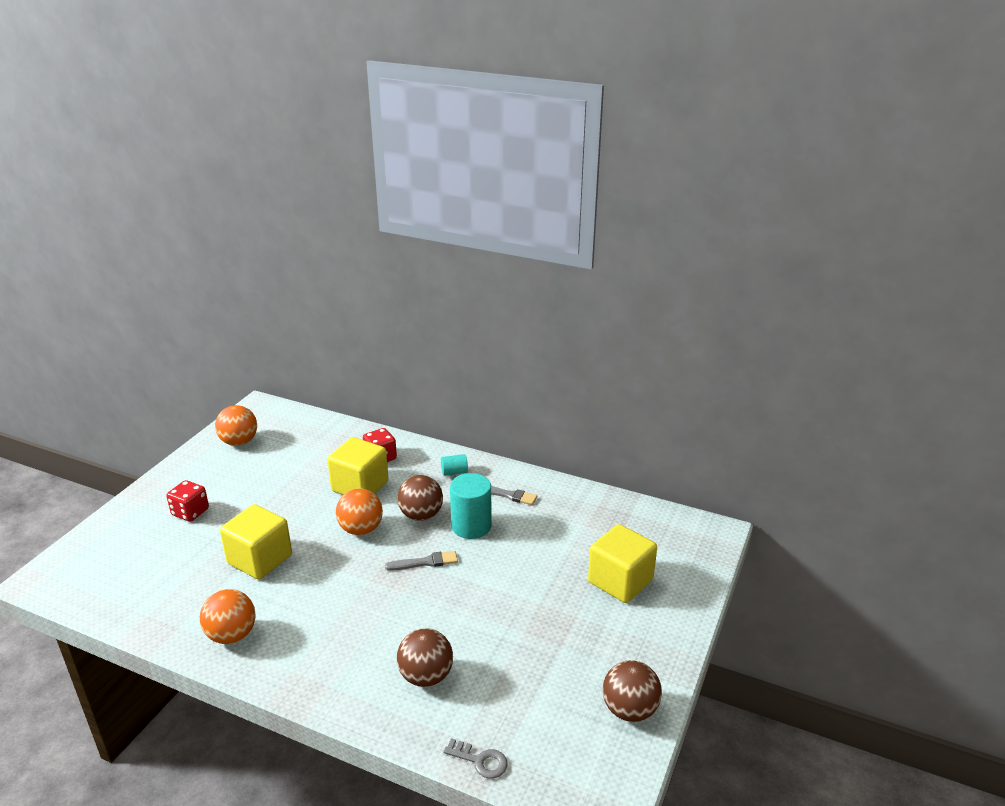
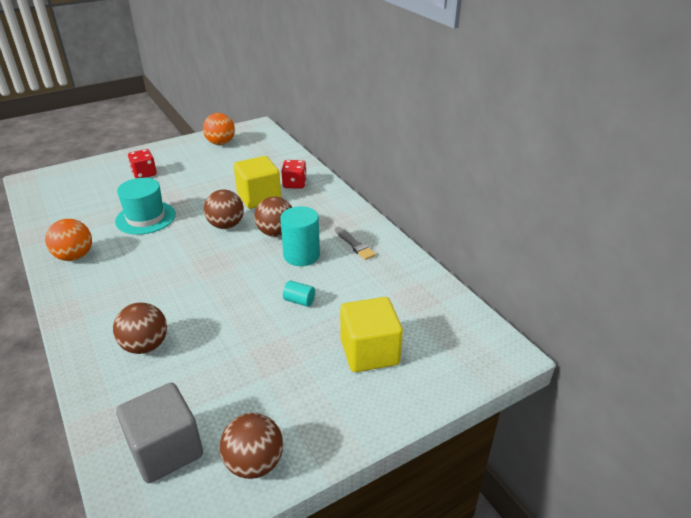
camera: 35 degrees right, 5 degrees up
(260, 559) = (145, 218): yellow cube -> turquoise hat
(361, 529) = (226, 225): orange ball -> brown ball
(425, 562) = (240, 266): grey brush -> none
(454, 472) = (334, 213): turquoise cylinder -> turquoise cylinder (299, 301)
(480, 760) = (104, 430): grey key -> none
(551, 742) = (166, 450): none -> grey cube

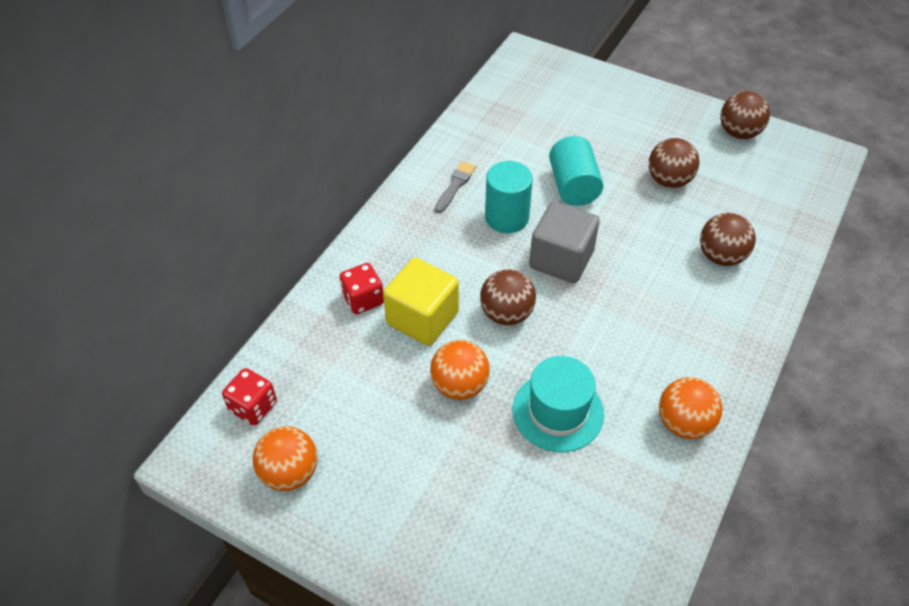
camera: 120 degrees left, 15 degrees up
(144, 174) = (457, 510): red dice -> red dice (253, 407)
(166, 450) = (779, 180): grey cube -> grey cube (561, 259)
(203, 195) = (459, 385): none -> orange ball
(276, 233) = (484, 259): brown ball -> brown ball (669, 180)
(299, 301) = (573, 186): turquoise cylinder -> turquoise cylinder, size x1.97
(369, 352) = (591, 119): yellow cube -> none

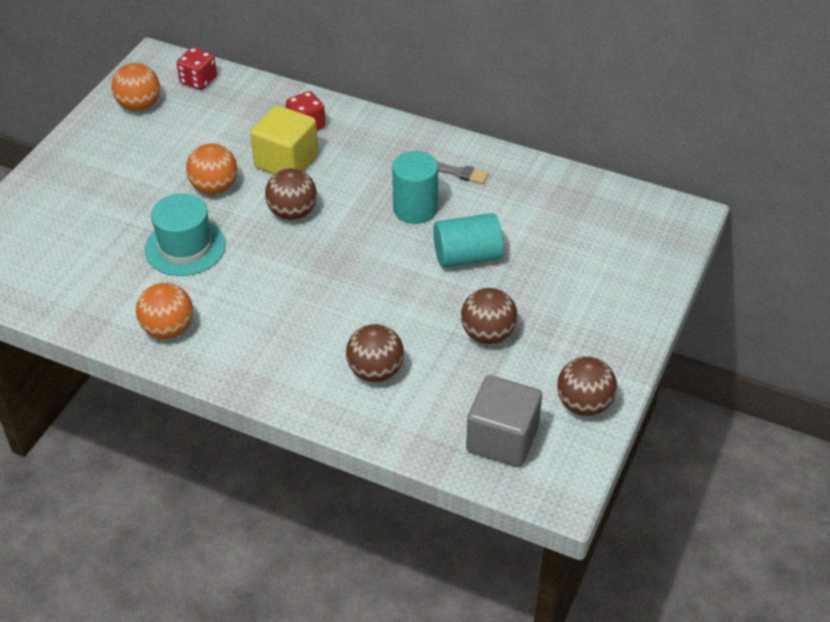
camera: 85 degrees right, 5 degrees down
(561, 259) = (362, 248): grey cube -> grey cube (502, 439)

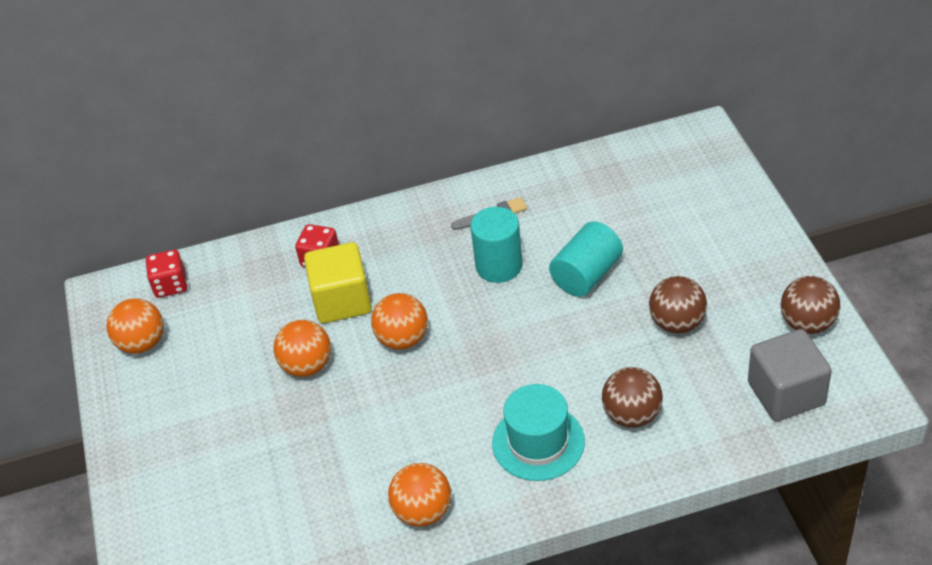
camera: 35 degrees left, 0 degrees up
(185, 247) = (347, 433): turquoise hat -> turquoise hat (538, 442)
(292, 213) = (403, 339): brown ball -> orange ball

